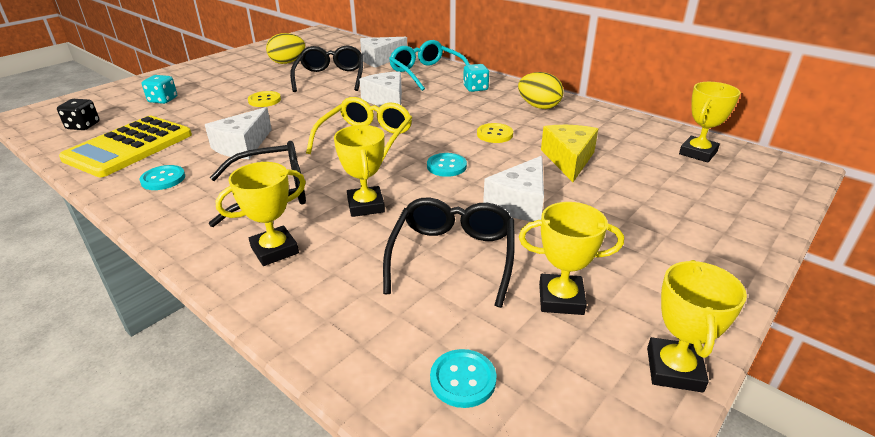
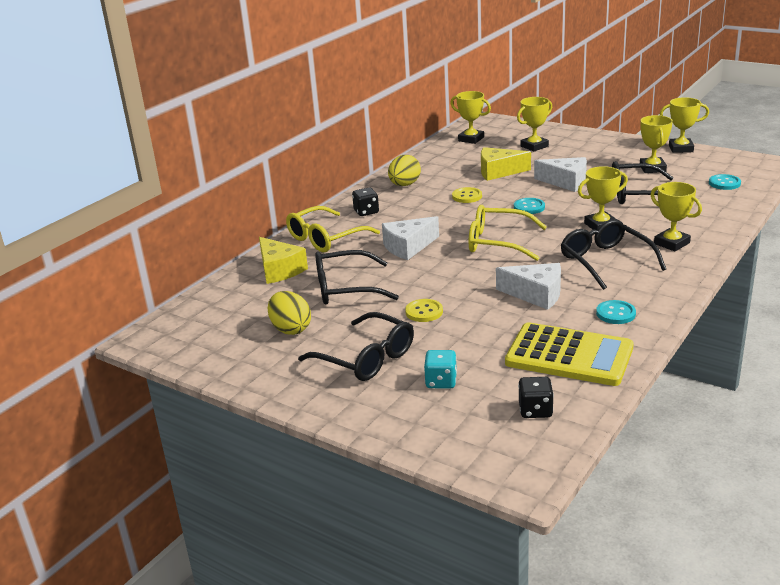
camera: 95 degrees left, 5 degrees down
(223, 80) = (365, 358): none -> black glasses
(380, 59) = (279, 270): white cheese -> yellow cheese
(427, 73) = (326, 238): turquoise glasses -> yellow glasses
(475, 88) = (366, 212): turquoise dice -> black dice
(672, 197) = (534, 146): none -> yellow trophy

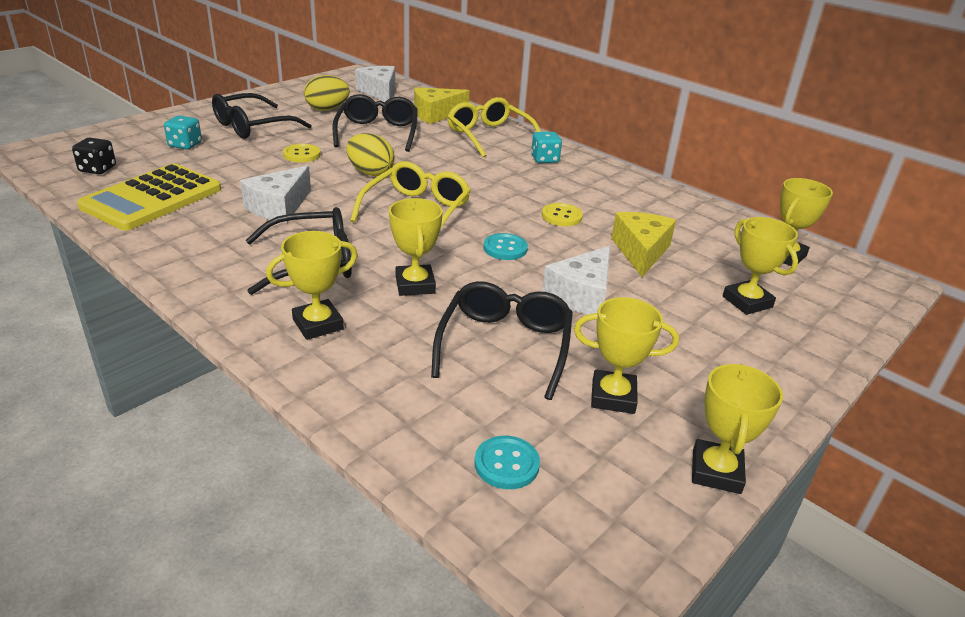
camera: 95 degrees right, 5 degrees up
(366, 212) = (544, 159): black dice -> turquoise dice
(404, 185) = (615, 187): yellow egg -> yellow egg (370, 172)
(408, 247) = (442, 166): white cheese -> white cheese (379, 92)
(615, 313) = (193, 238): turquoise button -> none

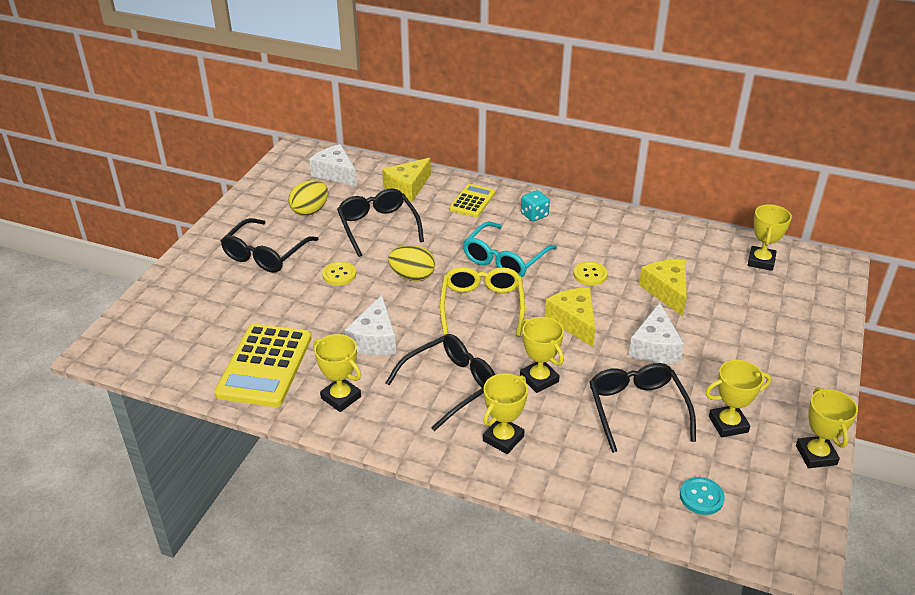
camera: 20 degrees left, 5 degrees up
(97, 169) = (184, 350): black dice -> none
(185, 145) = (229, 296): turquoise dice -> none
(479, 183) = (505, 259): none -> turquoise glasses
(490, 136) = (472, 201): yellow glasses -> yellow calculator
(505, 248) = (574, 322): turquoise button -> yellow cheese
(747, 302) = (760, 314): yellow trophy -> yellow trophy (341, 397)

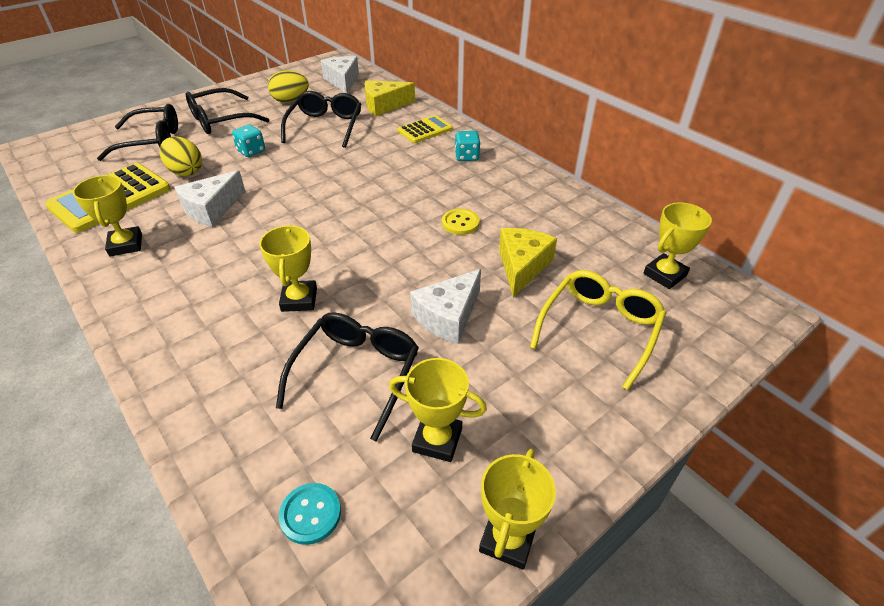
camera: 30 degrees right, 5 degrees up
(339, 275) = (251, 151): yellow button -> turquoise dice
(412, 276) = (304, 171): yellow egg -> yellow egg (186, 171)
(450, 385) = (218, 271): black glasses -> black glasses (151, 141)
(482, 306) = (329, 215): yellow glasses -> yellow glasses (599, 329)
(503, 438) = (199, 341): yellow trophy -> none
(505, 259) = (397, 183): turquoise glasses -> none
(574, 322) = (395, 259): yellow cheese -> none

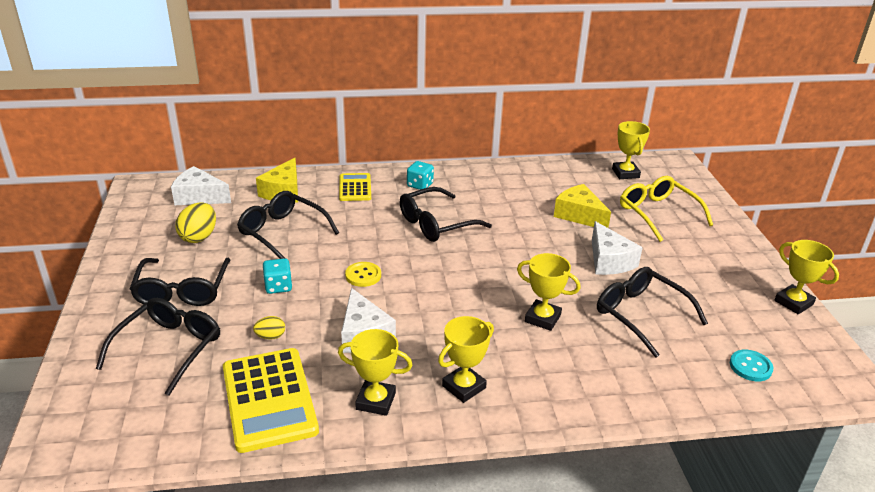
camera: 60 degrees left, 10 degrees down
(186, 171) = (270, 336): yellow egg -> yellow egg, size x0.56
(410, 186) = (436, 224): none -> black glasses
(437, 440) = (715, 302): yellow trophy -> yellow trophy (464, 387)
(460, 223) = (508, 220): yellow button -> yellow button (363, 275)

